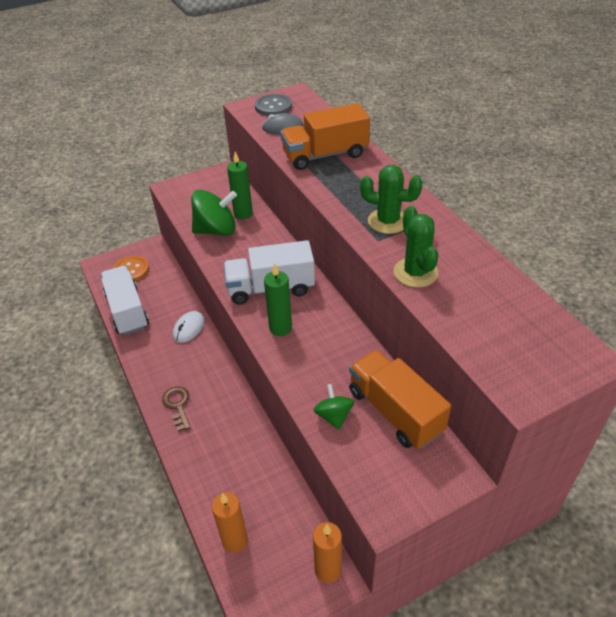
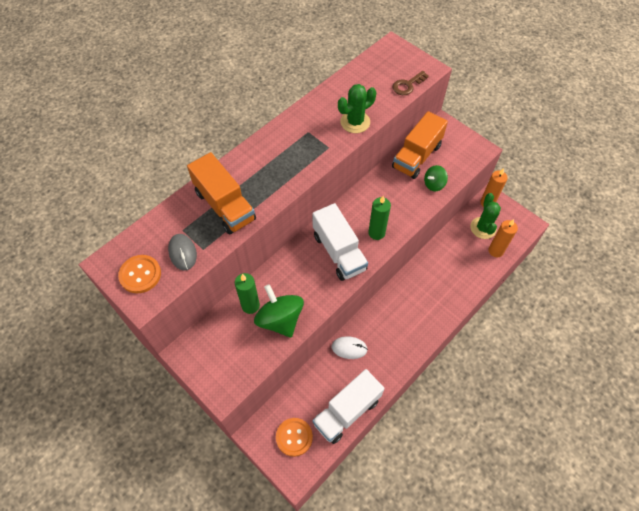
camera: 110 degrees left, 15 degrees up
(177, 405) = (423, 323): brown key -> brown key (407, 85)
(273, 106) = (140, 275): grey button -> orange button
(388, 221) = (305, 146): green cactus -> green cactus (483, 228)

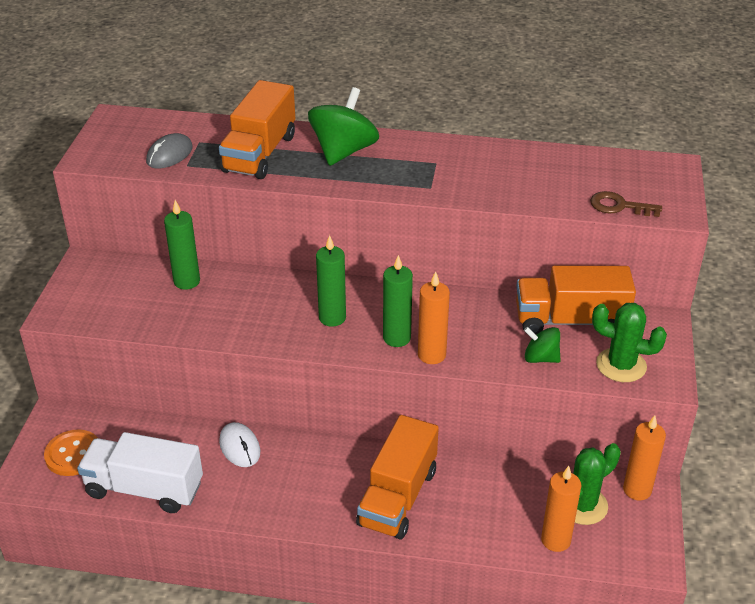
camera: 55 degrees right, 20 degrees down
(140, 275) = (118, 142): orange button -> none
(280, 319) = (188, 313): green spinning top -> green spinning top (343, 151)
(339, 252) = (332, 318): white truck -> green candle
(355, 122) = (496, 190): green cactus -> green cactus (621, 365)
(400, 226) = (431, 355): none -> orange candle
(431, 296) = (398, 497): none -> orange truck

